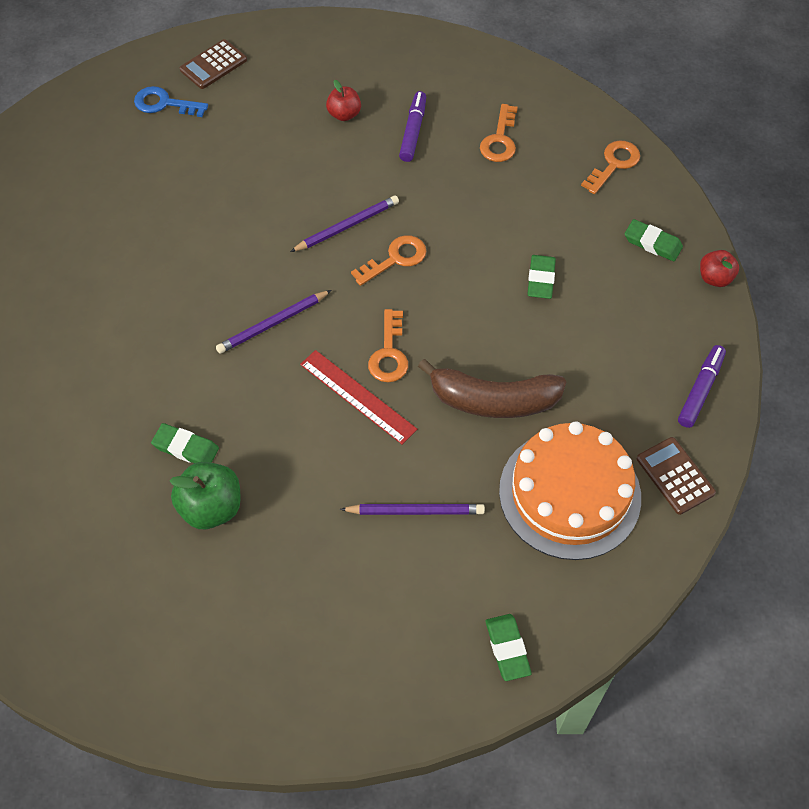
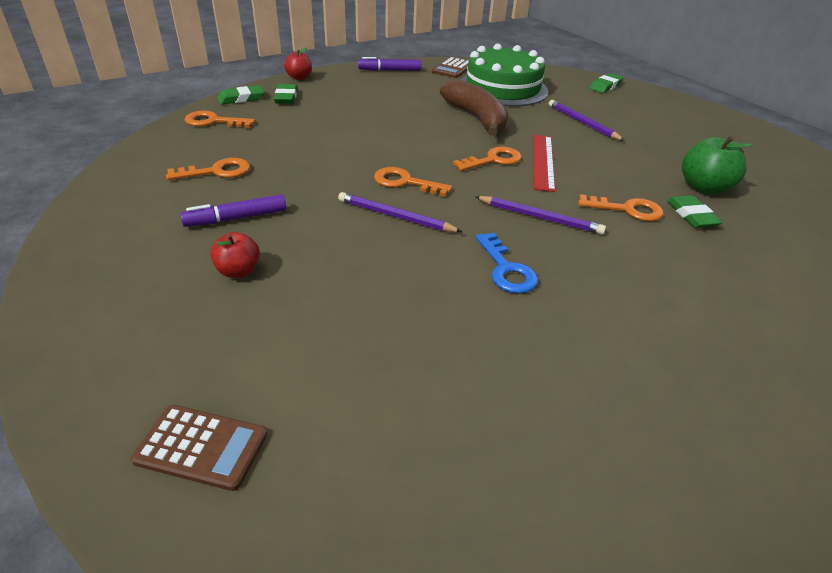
camera: 125 degrees left, 20 degrees down
(164, 103) = (328, 464): blue key -> blue key (506, 269)
(233, 401) = (627, 210): none -> orange key
(541, 279) = (359, 124): green eraser -> green eraser (241, 98)
(569, 494) = (502, 88): orange cake -> green cake

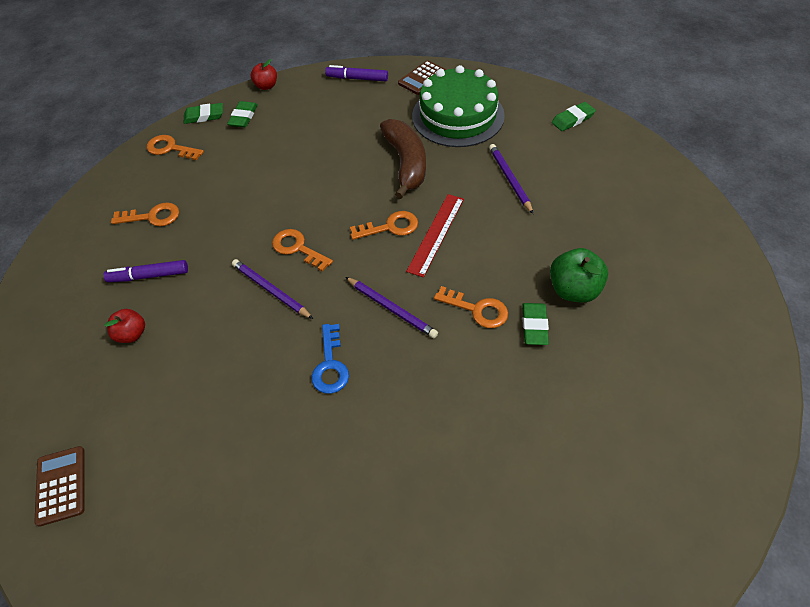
camera: 20 degrees right, 15 degrees up
(201, 447) = (61, 485): brown calculator -> brown calculator turned 135 degrees counterclockwise

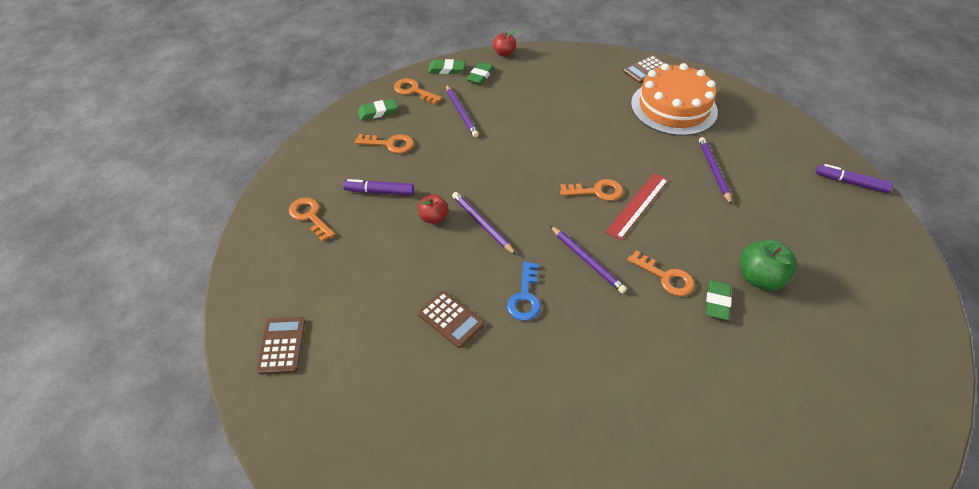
camera: 10 degrees right, 5 degrees down
(132, 334) = (358, 236): red apple -> red apple (434, 218)
(228, 164) = (461, 112): none -> purple pencil
(252, 410) = (451, 319): none -> brown calculator
(298, 248) = (511, 194): orange key -> orange key (310, 216)
(357, 78) = (586, 60): purple marker -> purple marker (851, 183)
(406, 163) = (619, 140): brown banana -> none
(458, 116) = (673, 107): green cake -> orange cake
(572, 119) = (782, 129): green eraser -> green eraser (378, 112)

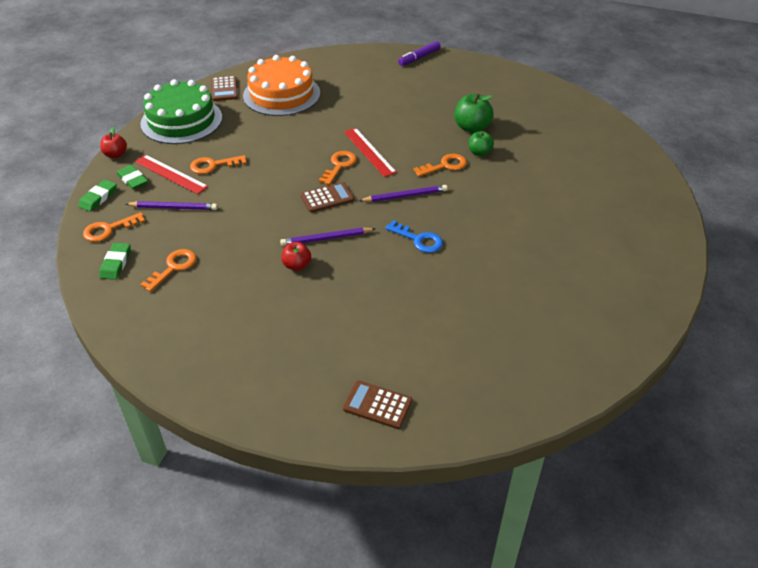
camera: 65 degrees left, 5 degrees down
(310, 216) = (228, 350): orange key -> orange key (213, 165)
(379, 192) = (234, 292): purple marker -> none
(451, 319) = (415, 287): brown calculator -> brown calculator (327, 198)
(502, 92) = (171, 174): none -> red ruler
(578, 66) = (181, 120): none -> green cake
(714, 171) = (364, 105): purple pencil -> none
(717, 302) = (479, 152): green eraser -> green apple

